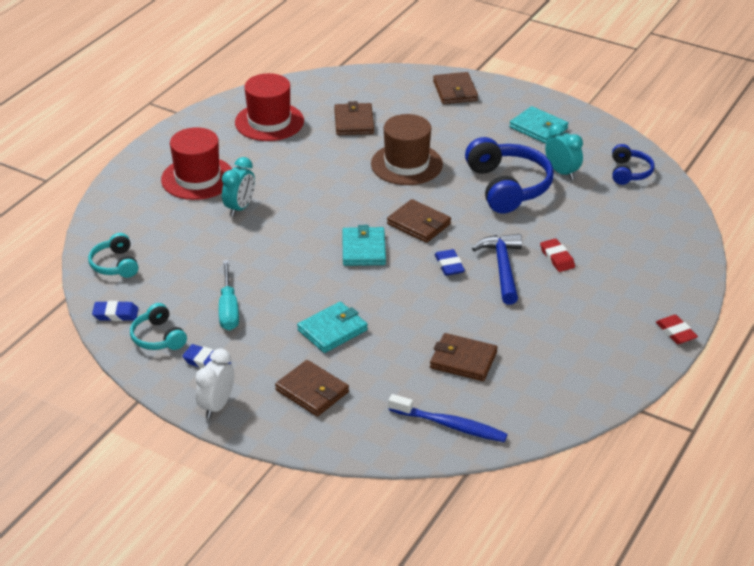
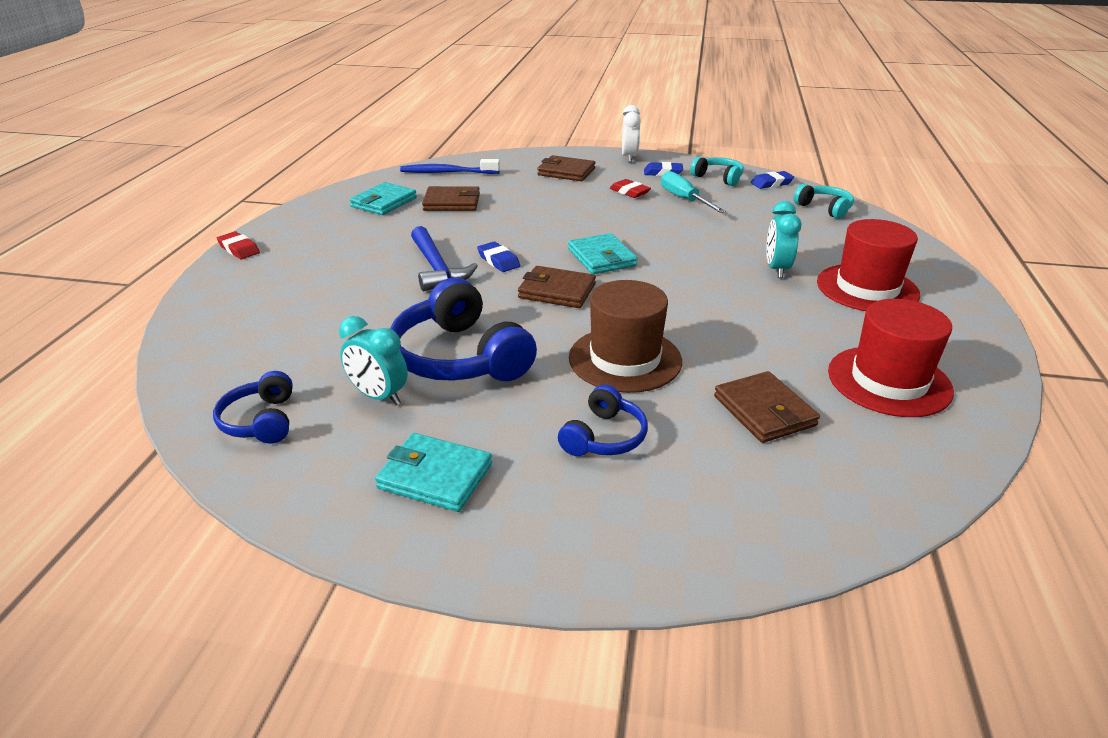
camera: 160 degrees right, 5 degrees down
(332, 330) = (580, 201): turquoise wallet -> turquoise wallet (384, 202)
(446, 127) = (604, 437): none -> blue headphones
(455, 91) = (640, 532): brown wallet -> none
(557, 258) = (373, 288): red eraser -> red eraser (629, 192)

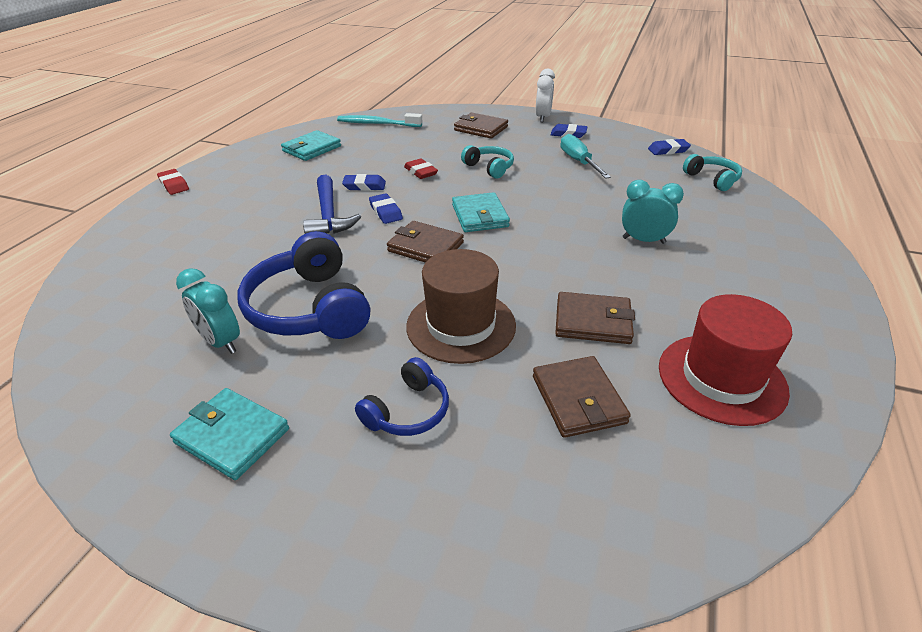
camera: 10 degrees right, 5 degrees up
(261, 421) = (110, 357): blue headphones -> none
(447, 172) = (377, 124): blue toothbrush -> turquoise toothbrush
(452, 202) = (369, 152): brown wallet -> brown wallet (593, 322)
(463, 237) = (364, 186): none -> blue eraser
(629, 192) = (530, 151): red eraser -> red eraser (421, 172)
(718, 178) = (618, 142): turquoise headphones -> turquoise headphones (489, 168)
(776, 269) = (643, 240): turquoise clock -> turquoise clock turned 90 degrees clockwise
(867, 288) = (729, 269): red hat -> none

